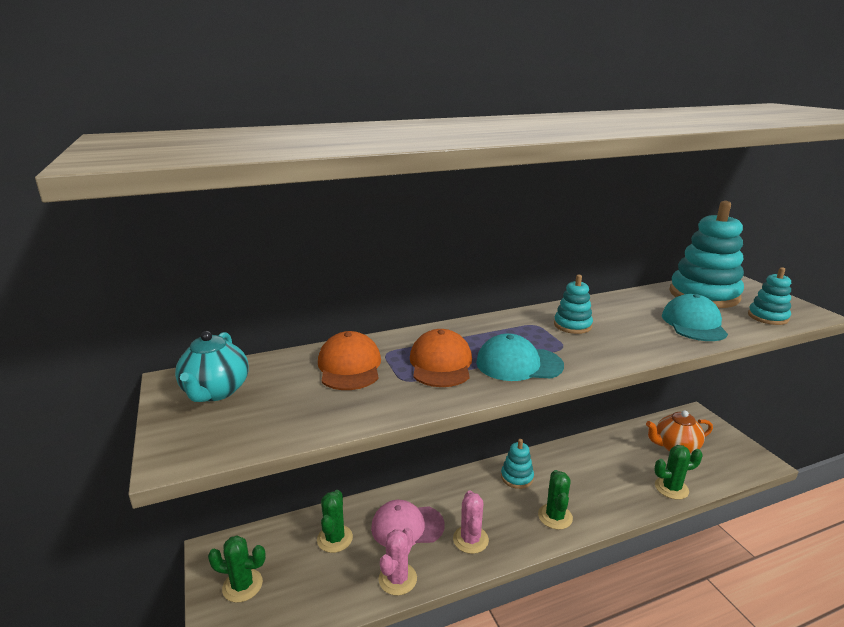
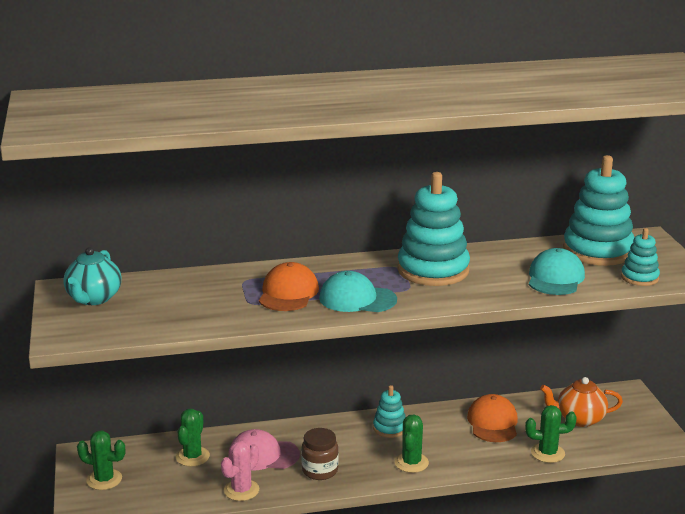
camera: 10 degrees right, 0 degrees up
(349, 366) = (208, 289): orange cap -> orange cap (493, 422)
(470, 539) = (320, 471): pink cactus -> brown jar
(572, 325) = (433, 270): turquoise stacking toy -> turquoise stacking toy, size x1.96

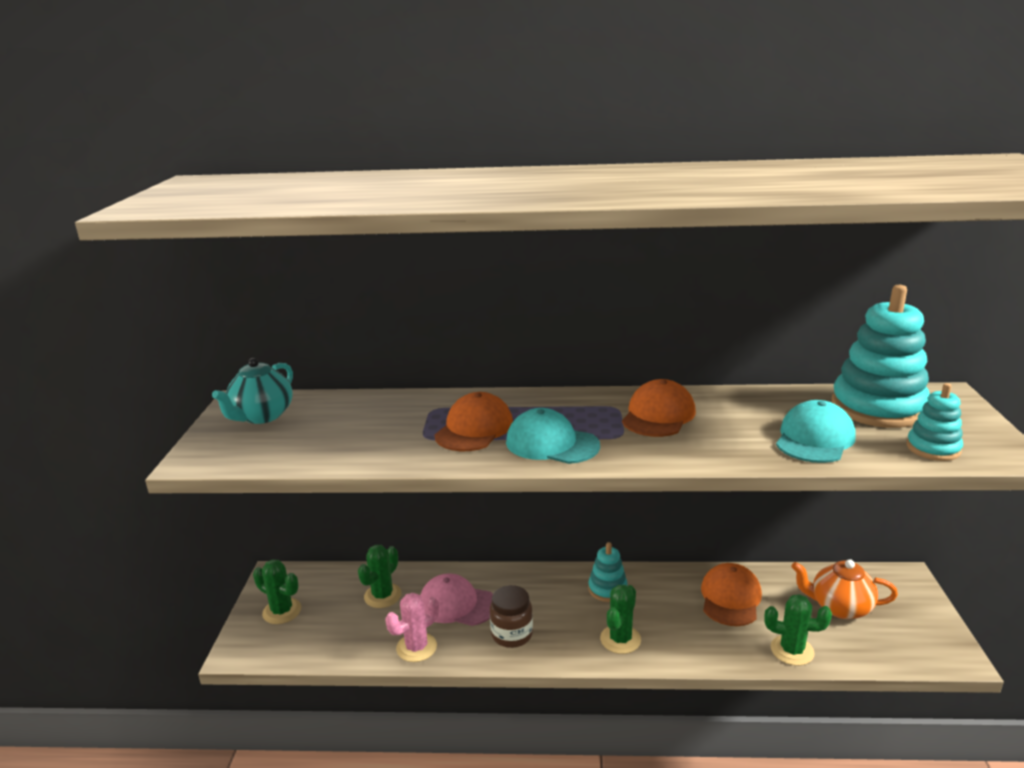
camera: 15 degrees right, 0 degrees up
(433, 270) = (658, 415): turquoise stacking toy -> orange cap

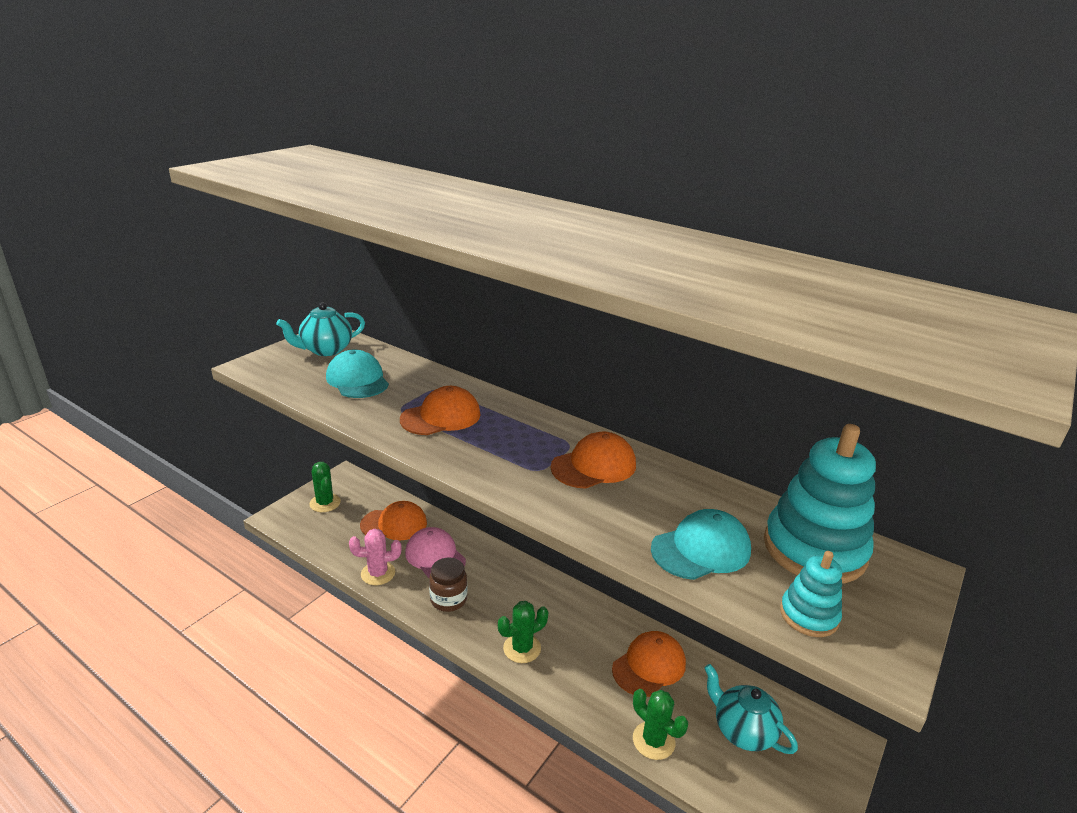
camera: 30 degrees right, 5 degrees up
(382, 596) = (394, 524): green cactus -> orange cap
(551, 443) = (477, 453): turquoise cap -> turquoise cap (357, 380)
(607, 589) = (555, 603): turquoise stacking toy -> none
(839, 607) = (742, 730): orange teapot -> turquoise teapot

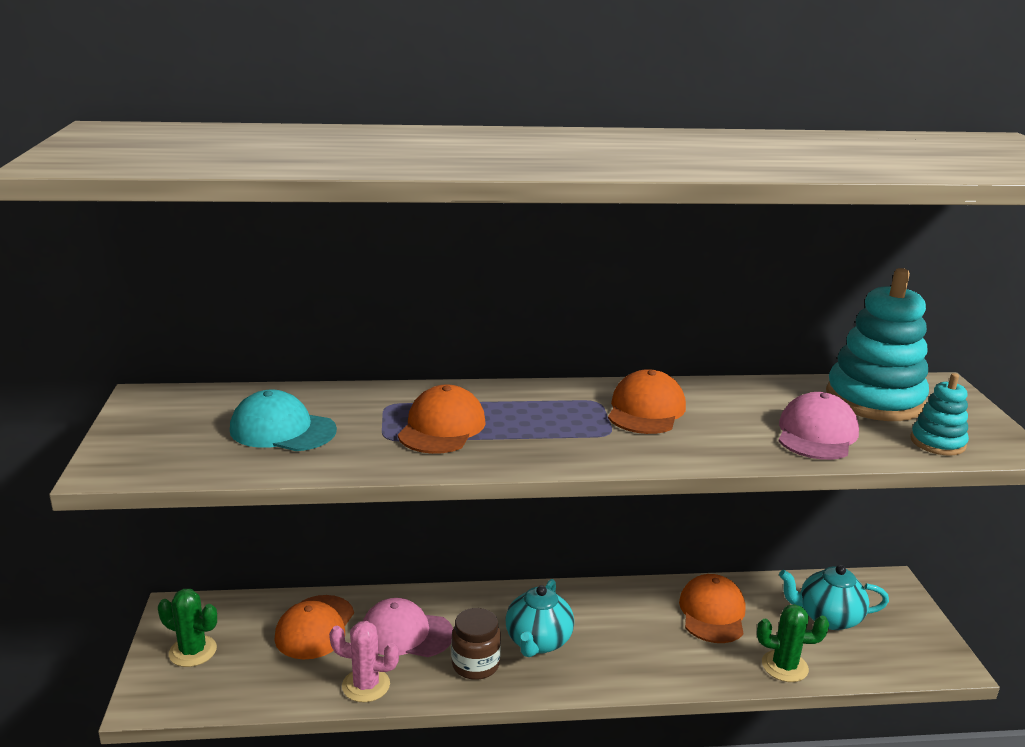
camera: 40 degrees left, 5 degrees down
(325, 350) = (179, 415): turquoise teapot -> turquoise teapot (538, 642)
(378, 573) = (366, 685): pink cactus -> pink cactus turned 60 degrees clockwise
(394, 524) = (315, 627): orange cap -> orange cap turned 150 degrees clockwise
(522, 648) = (599, 664): green cactus -> none
(701, 549) = (816, 434): turquoise cap -> pink cap

